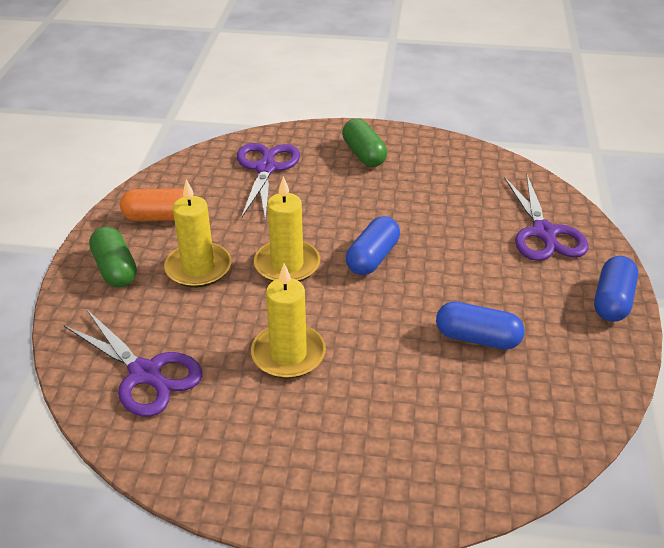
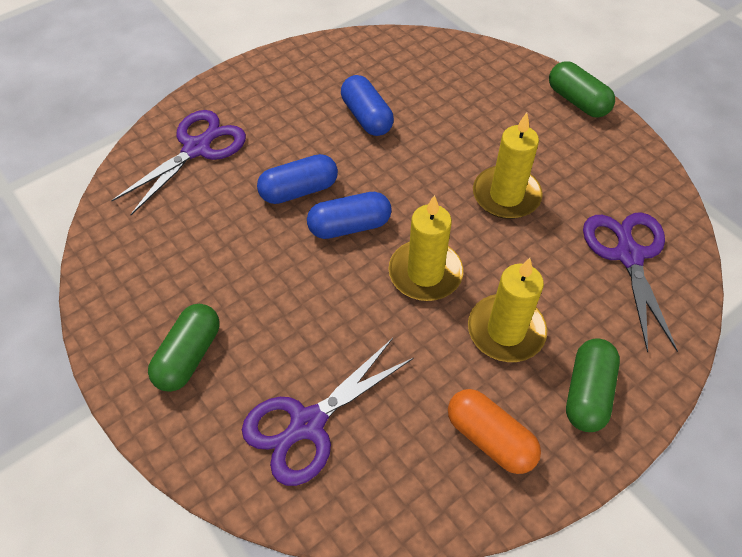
camera: 135 degrees left, 15 degrees up
(319, 506) = (577, 101): none -> green capsule
(612, 301) = (247, 78): blue capsule -> blue capsule (299, 190)

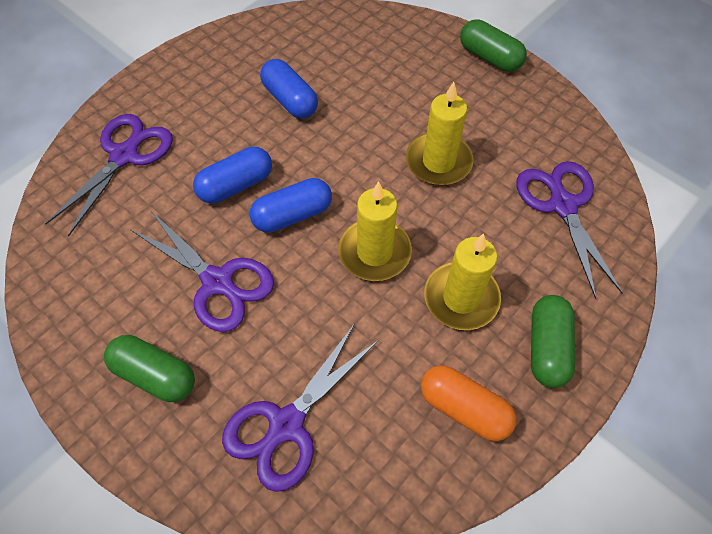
camera: 10 degrees left, 5 degrees up
(189, 356) = (155, 374): green capsule -> green capsule turned 75 degrees counterclockwise
(264, 278) = (217, 282): none -> purple scissors

